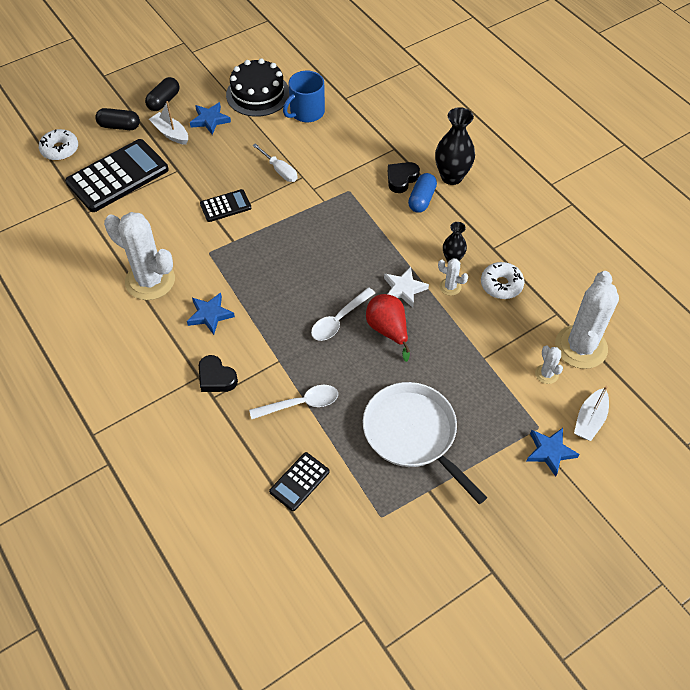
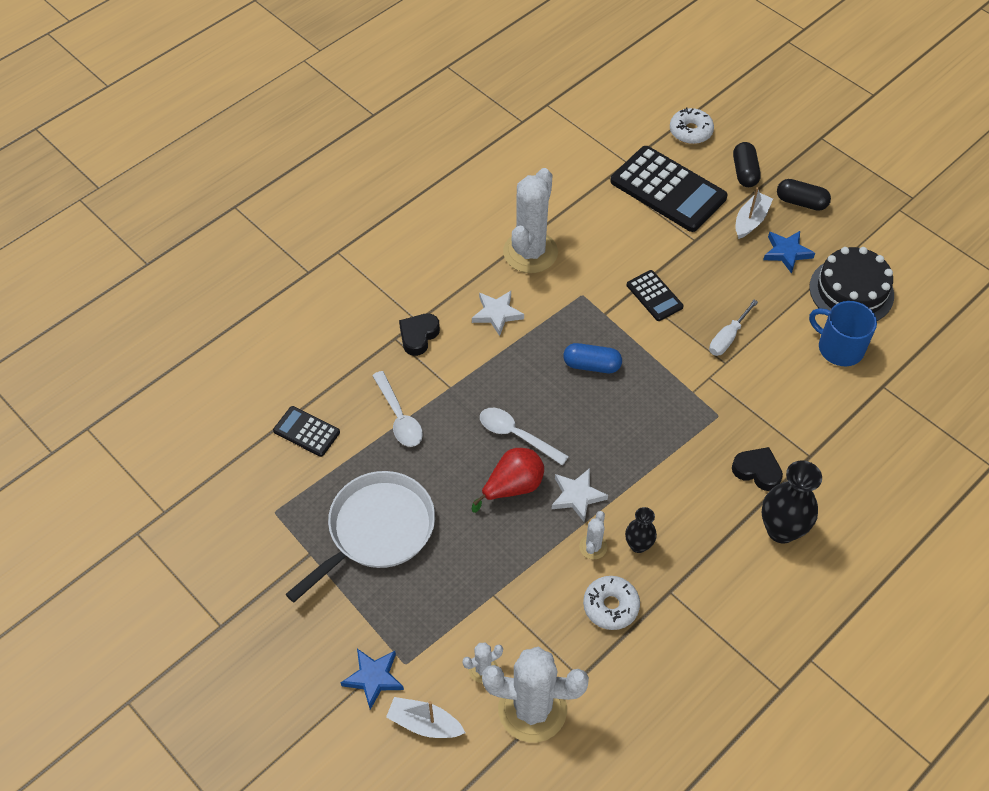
camera: 80 degrees right, 0 degrees up
(210, 315) = (497, 314): blue star -> white star
(421, 199) = (729, 498): blue capsule -> blue capsule (591, 365)

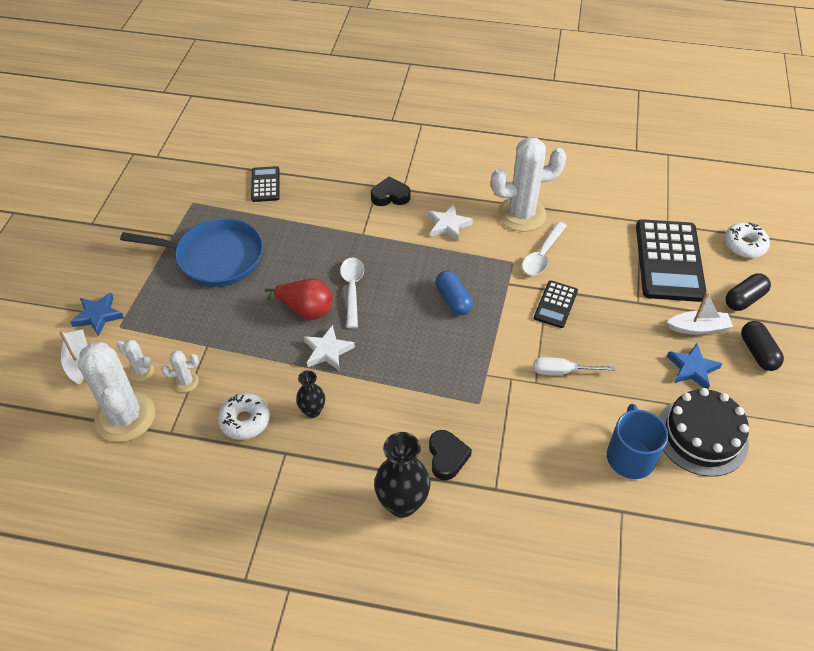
camera: 55 degrees right, 5 degrees down
(377, 530) = (215, 257): white pan -> blue pan
(399, 417) = (315, 221): white spoon -> white spoon (542, 255)
(593, 547) = (290, 383): white cactus -> white cactus (186, 382)

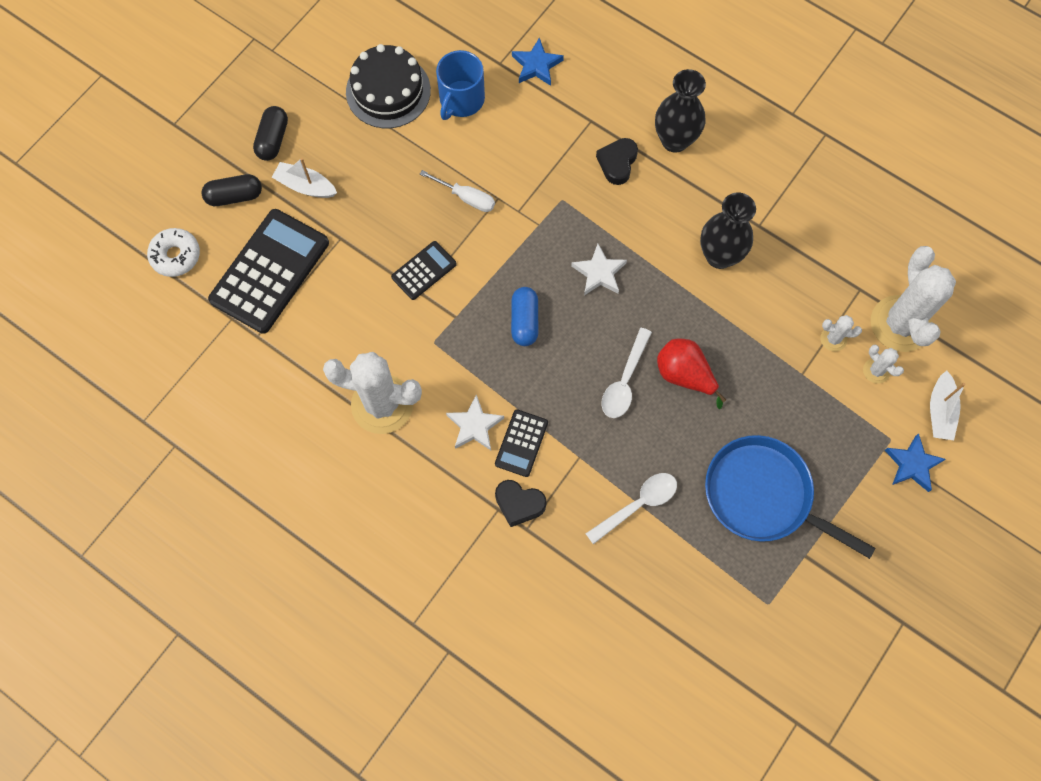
camera: 155 degrees left, 20 degrees up
(245, 421) = (786, 272): white donut -> none
(265, 184) = (666, 596): black calculator -> black calculator (521, 443)
(312, 411) = (719, 256): black vase -> black vase, size x1.76
(327, 351) = (680, 315): white star -> white star (599, 273)
(542, 255) = (397, 337): white spoon -> white spoon (637, 505)
(692, 369) = (346, 150): blue star -> blue star (536, 65)

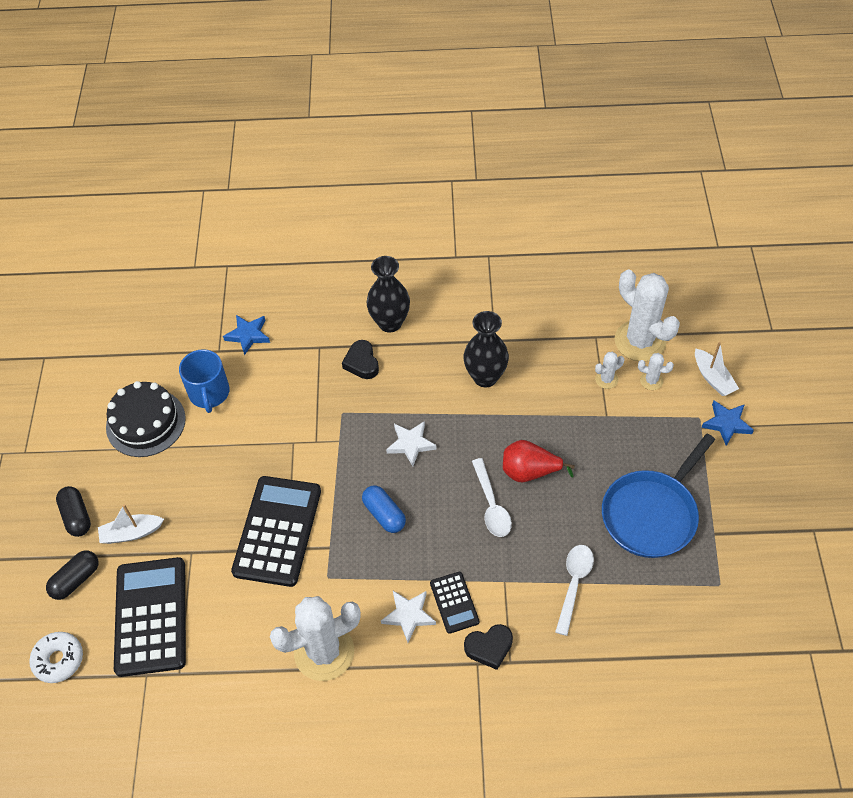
camera: 35 degrees left, 15 degrees down
(424, 271) = (277, 531): black calculator -> black calculator, size x2.00
(466, 197) = (268, 458): white screwdriver -> none
(763, 495) = (652, 514): blue pan -> blue pan turned 45 degrees counterclockwise

